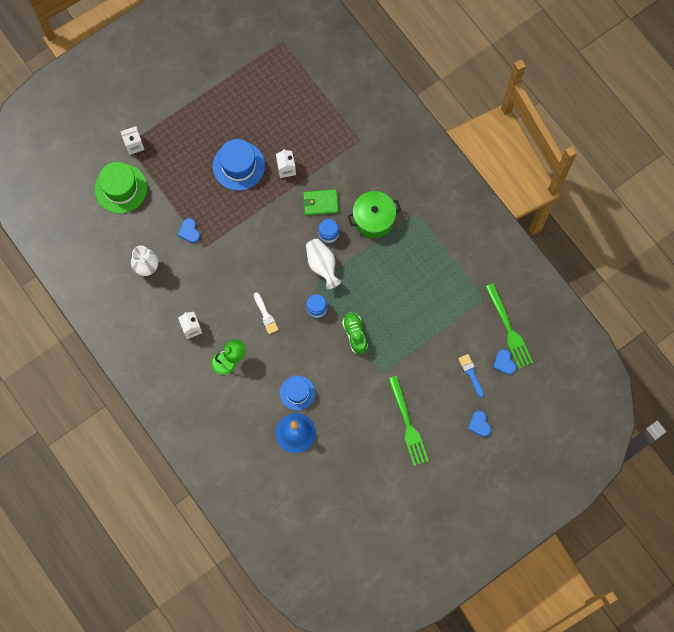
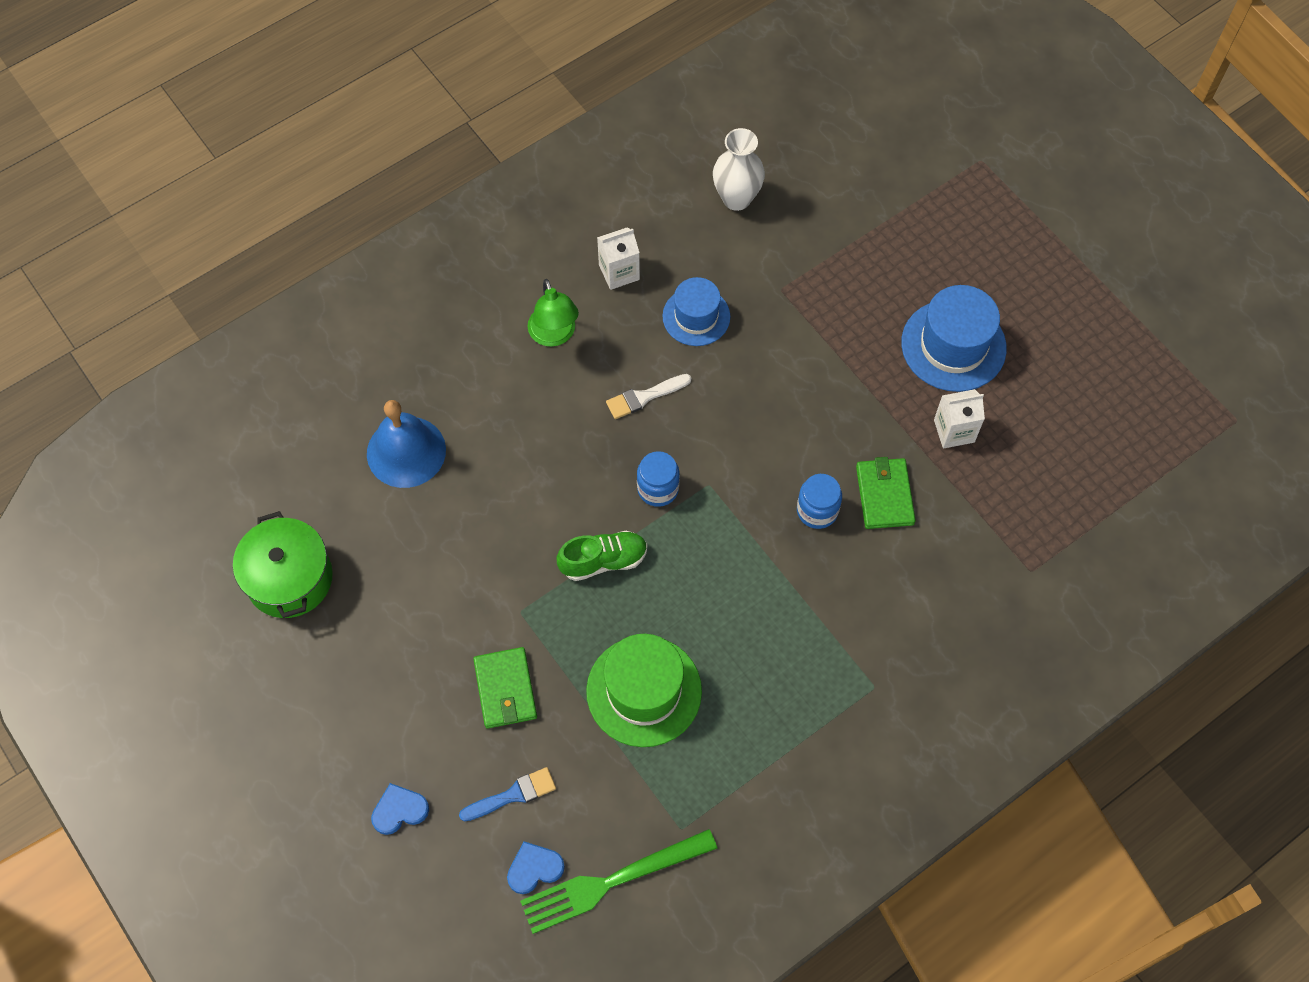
camera: 90 degrees right, 10 degrees down
(121, 188) = (891, 152): green hat -> green hat (644, 691)
(134, 145) = (980, 170): white carton -> none
(189, 231) = (812, 264): blue heart -> none
(297, 393) = (486, 454): blue hat -> blue hat (696, 316)
(322, 265) = (750, 498): white vase -> none
(373, 219) = (855, 598): green pot -> green pot (289, 578)
(408, 424) = (409, 662): green fork -> none
(420, 378) = (505, 689): none -> green wallet

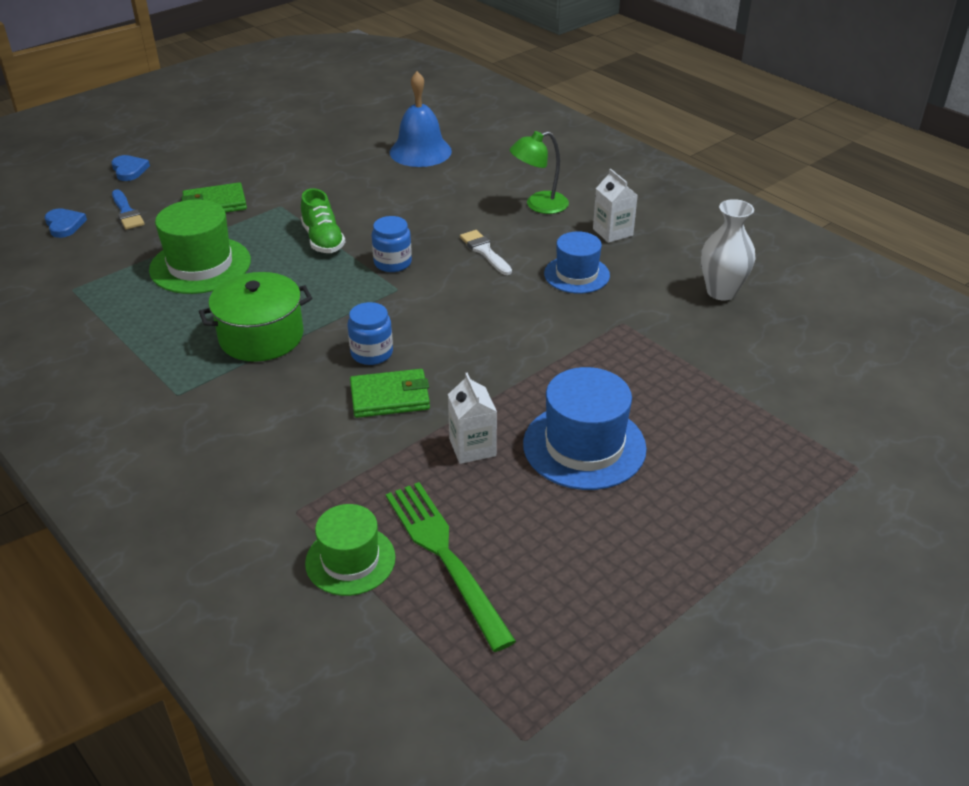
camera: 85 degrees right, 25 degrees down
(289, 578) = (316, 119): green pot -> green pot (261, 336)
(611, 881) = (40, 259): green fork -> green fork (445, 556)
(1084, 527) = (350, 560): none -> green hat

